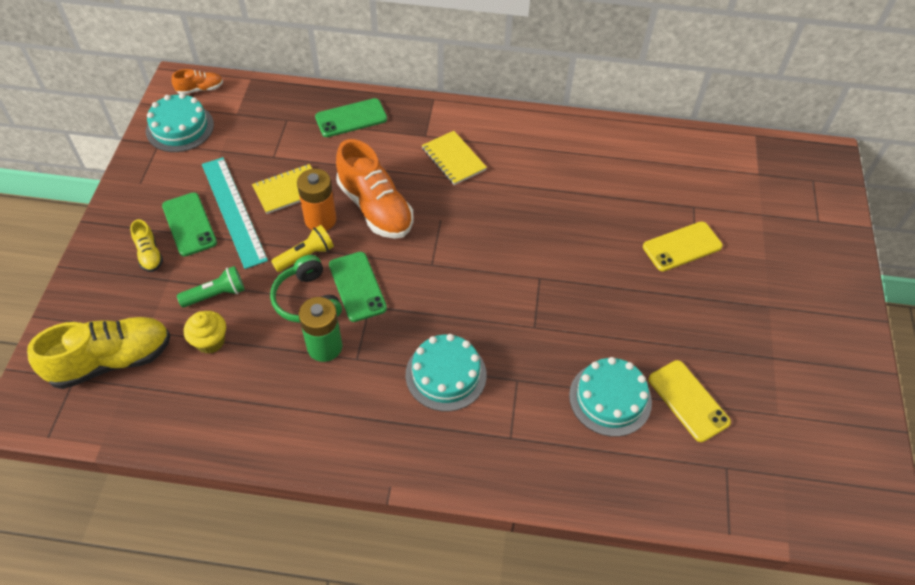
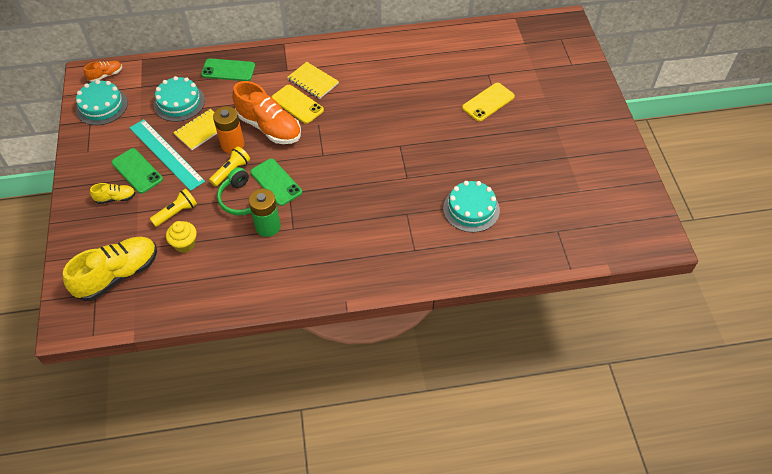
camera: 15 degrees left, 0 degrees up
(149, 254) = (115, 198): yellow shoe -> yellow shoe turned 60 degrees counterclockwise
(216, 294) = (176, 213): green flashlight -> yellow flashlight
(351, 118) = (228, 70): green phone -> green phone turned 45 degrees clockwise
(446, 374) = (357, 222): turquoise cake -> turquoise cake (179, 102)
(688, 400) = (521, 197): yellow phone -> yellow phone (297, 104)

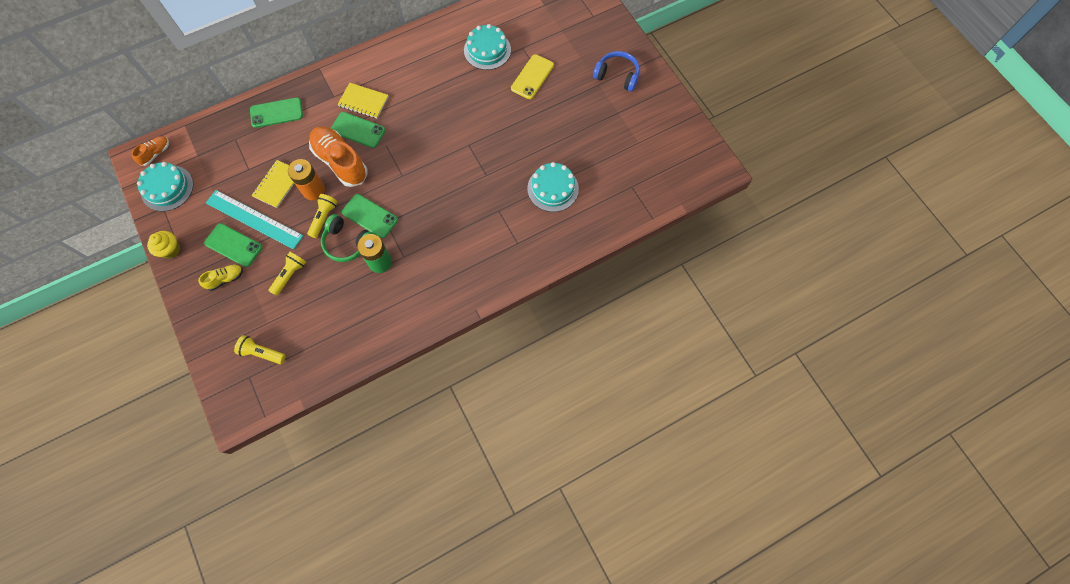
camera: 20 degrees left, 15 degrees up
(118, 275) = (262, 353): yellow shoe -> yellow flashlight
(179, 102) = (243, 161): turquoise cake -> turquoise cake (487, 50)
(185, 244) = (311, 303): yellow cupcake -> yellow cupcake (171, 250)
(269, 127) = (341, 162): orange shoe -> orange shoe turned 150 degrees counterclockwise
(297, 104) = (358, 130): yellow phone -> green phone
(578, 123) = (617, 76): none -> blue headphones

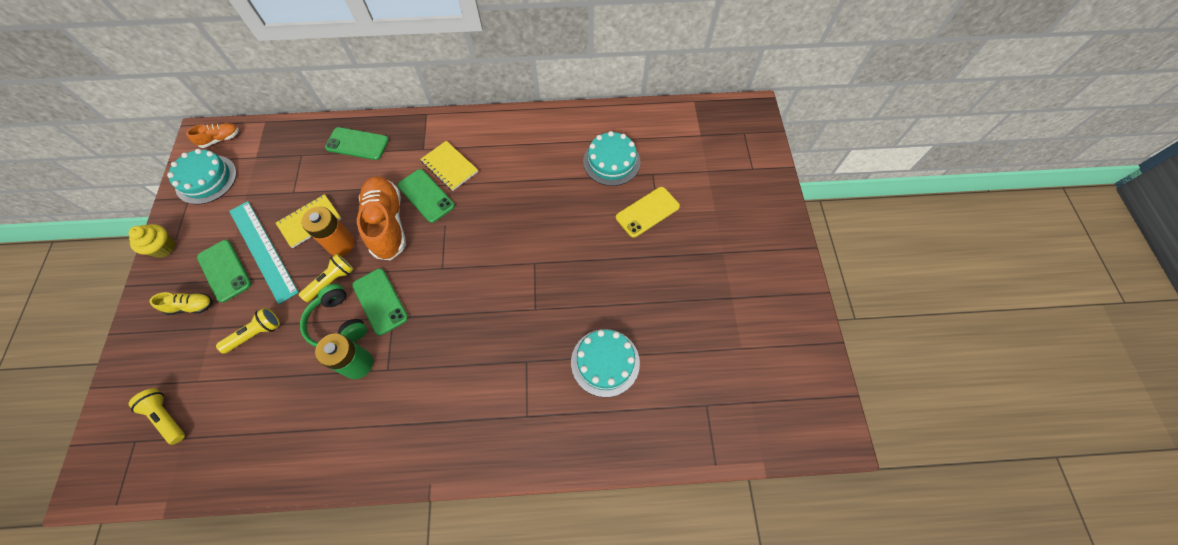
camera: 25 degrees right, 5 degrees down
(617, 76) = (750, 251): blue headphones -> none

